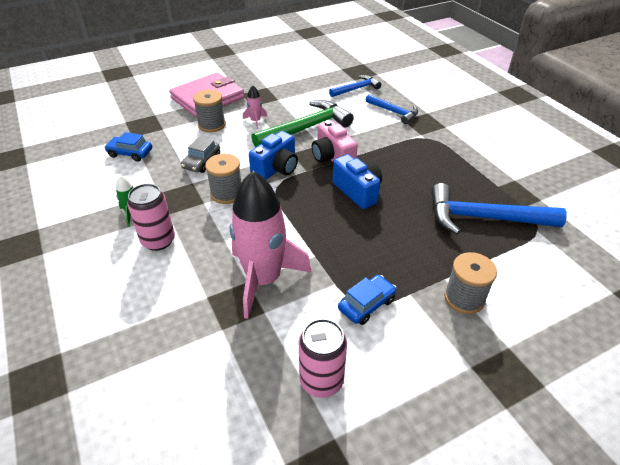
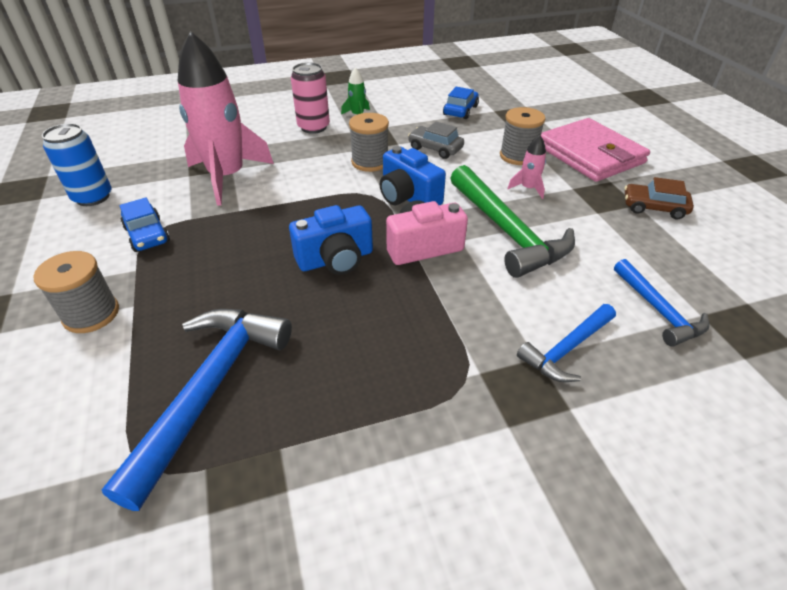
camera: 100 degrees right, 0 degrees up
(269, 82) = (654, 207): none -> brown car
(321, 380) = (93, 197): pink can -> blue can

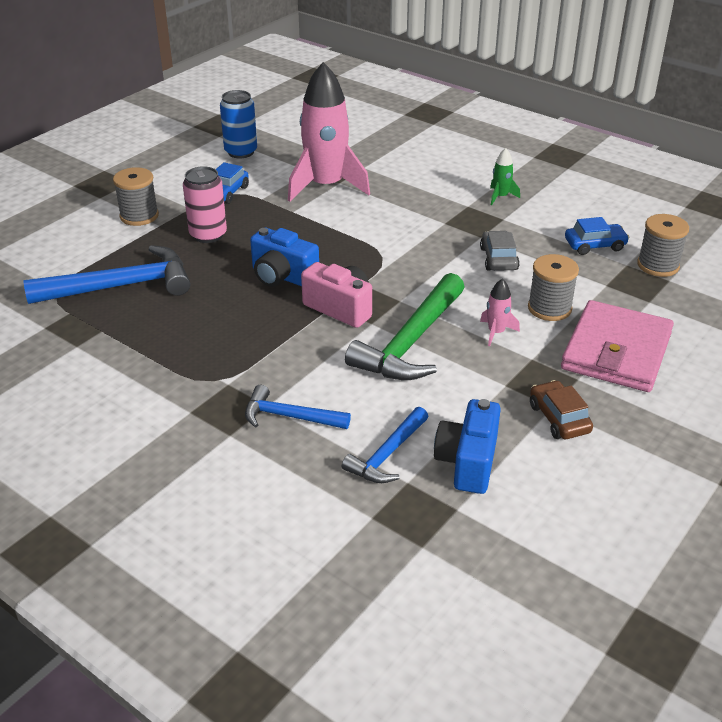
camera: 55 degrees right, 5 degrees down
(313, 127) = (448, 186): pink can -> pink can (208, 235)
(370, 162) = (430, 236): grey spool -> grey spool (658, 265)
(408, 197) = (400, 275): blue camera -> blue camera (468, 462)

